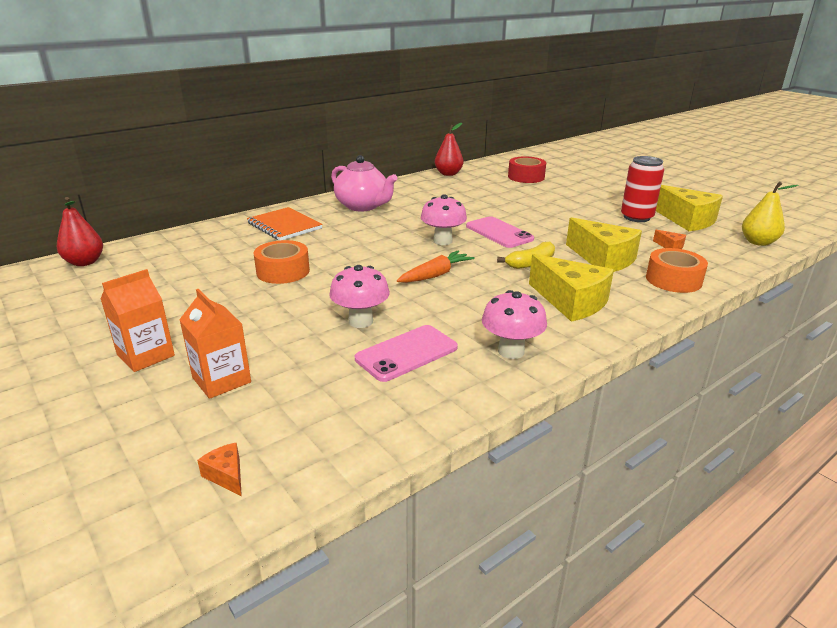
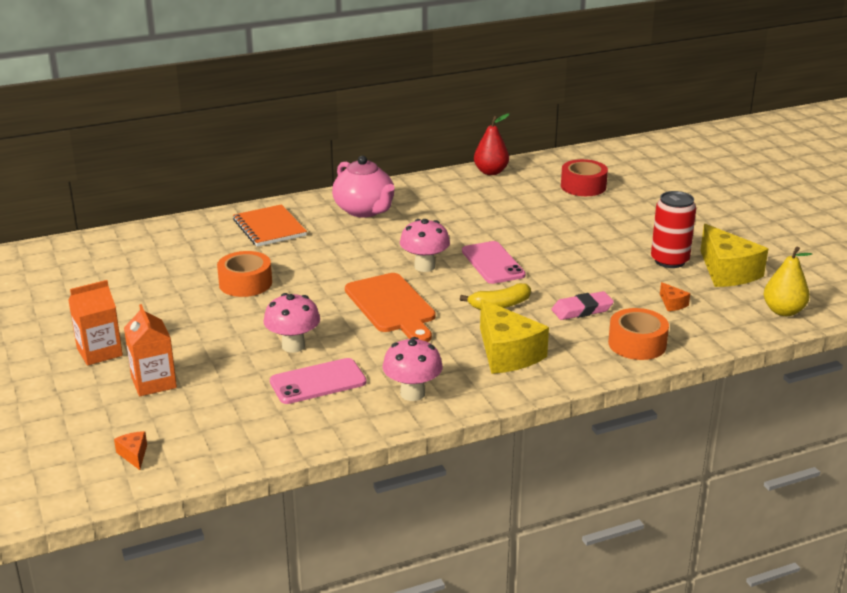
camera: 15 degrees right, 0 degrees up
(85, 262) = (66, 250): red pear -> none
(435, 275) = (392, 306): orange carrot -> orange cutting board
(603, 259) = (582, 310): yellow cheese -> pink eraser

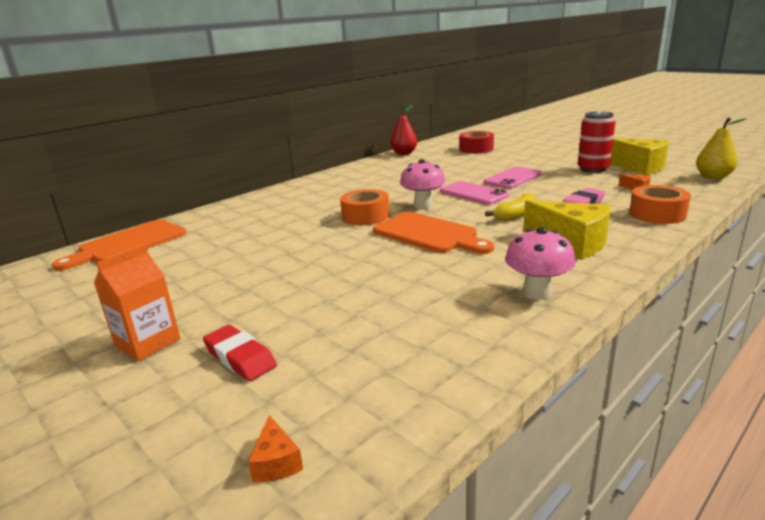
camera: 20 degrees left, 5 degrees down
(127, 243) = (128, 244): none -> orange cutting board
(134, 455) = (276, 462): orange cheese -> orange cheese turned 150 degrees counterclockwise
(153, 382) = (240, 357): orange carton -> red eraser
(245, 283) = (274, 247): orange tape -> orange tape (365, 216)
(269, 228) = (263, 209): orange notebook -> none
(293, 346) = (371, 283): pink mushroom -> none
(318, 382) = (431, 307): pink phone -> pink phone (513, 178)
(365, 210) = (334, 186): pink teapot -> none

